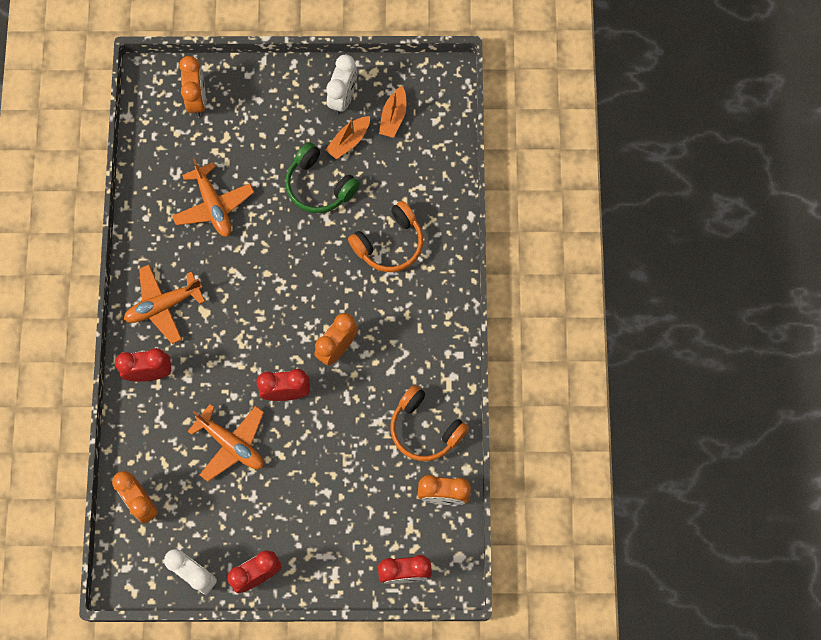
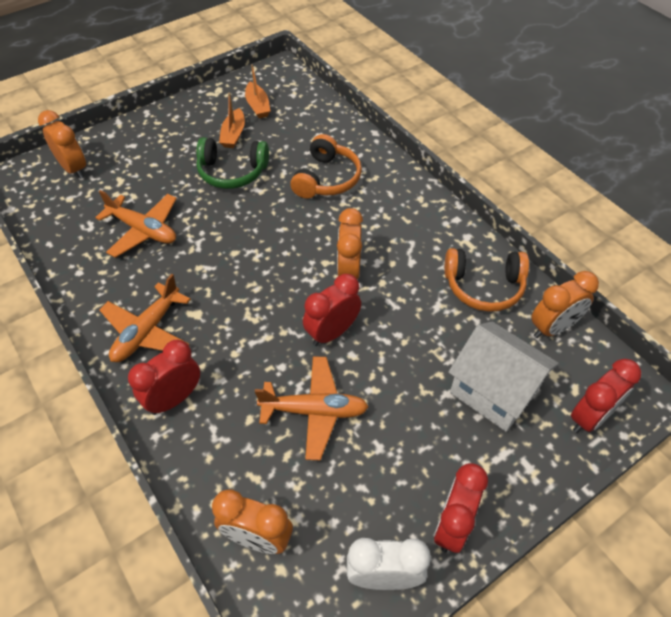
camera: 35 degrees left, 20 degrees down
(343, 98) = (206, 113): white clock -> none
(358, 512) = (494, 391): none -> white house

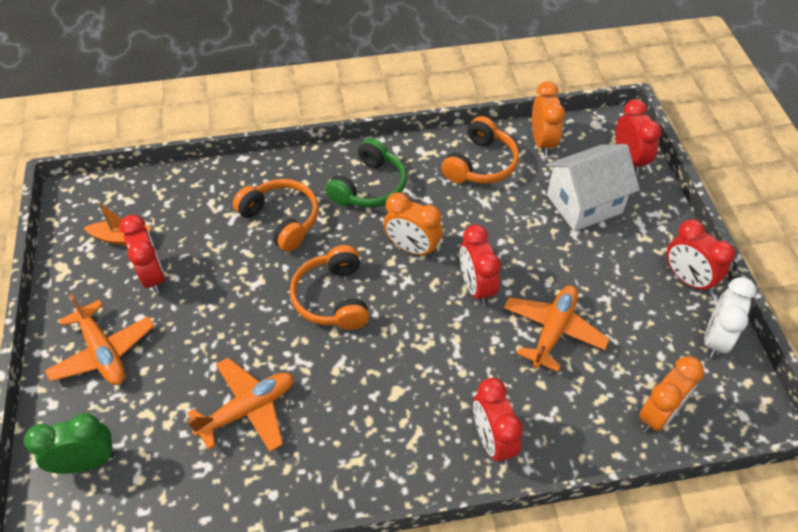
camera: 65 degrees left, 0 degrees up
(74, 169) = (86, 462): orange clock -> green clock
(147, 331) = (397, 443): orange plane -> orange plane (103, 352)
(232, 172) = (213, 297): green headphones -> green headphones (369, 187)
(233, 135) = (153, 276): orange boat -> red clock
(267, 239) = (332, 298): none -> orange headphones

